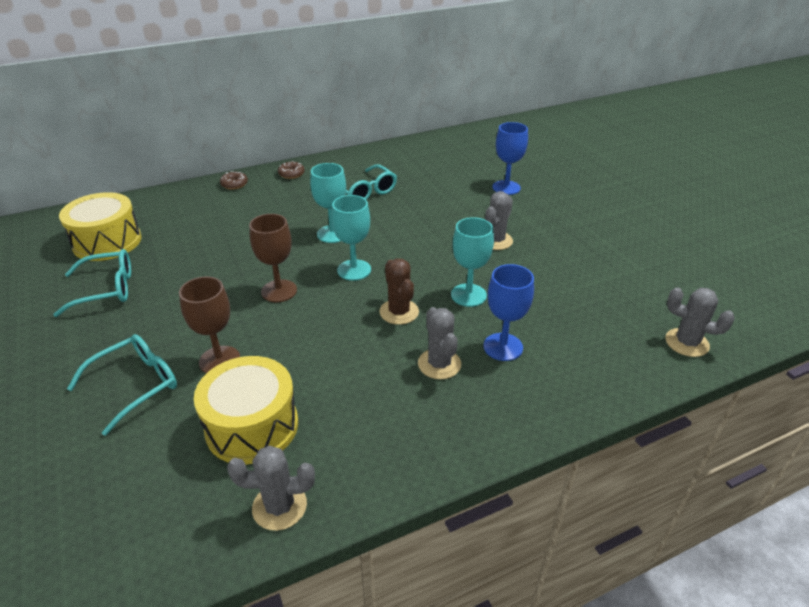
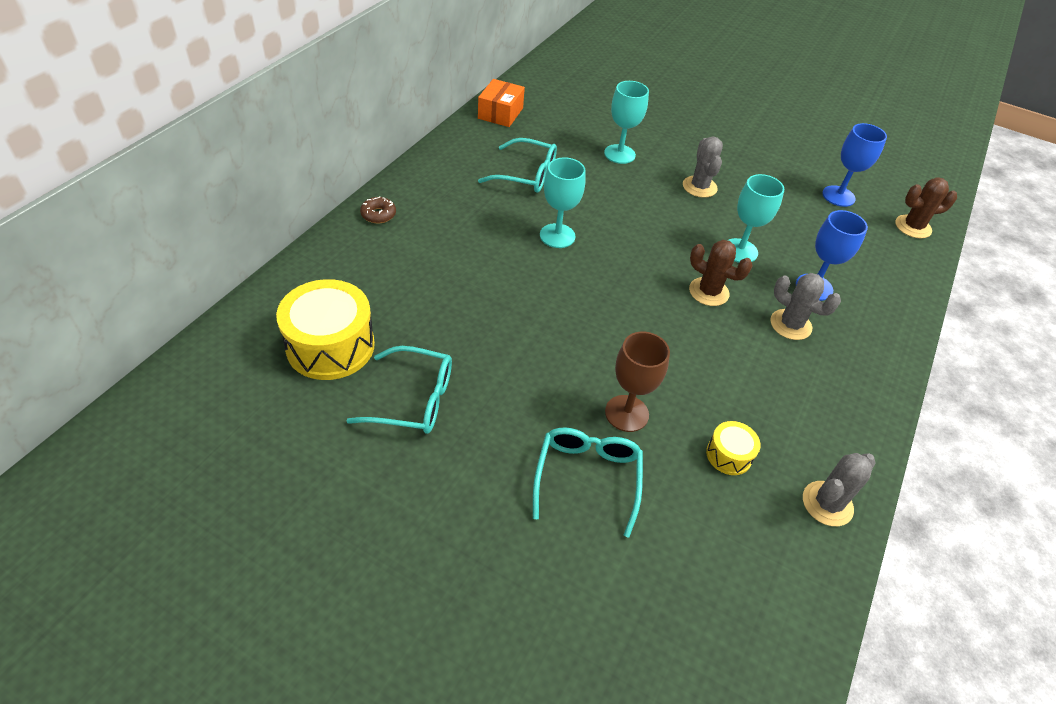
camera: 40 degrees left, 10 degrees up
(107, 289) = (414, 400): turquoise glasses -> turquoise glasses turned 60 degrees clockwise
(252, 426) = (729, 455): yellow drum -> yellow drum, size x0.49
(279, 291) = (587, 319): brown goblet -> none
(291, 174) = (425, 179): brown donut -> none
(354, 270) = (624, 267): turquoise goblet -> turquoise goblet (619, 154)
(398, 151) = (500, 113): none -> orange box
(506, 188) = (645, 125): blue goblet -> blue goblet (838, 196)
(686, 343) = (913, 227): grey cactus -> brown cactus

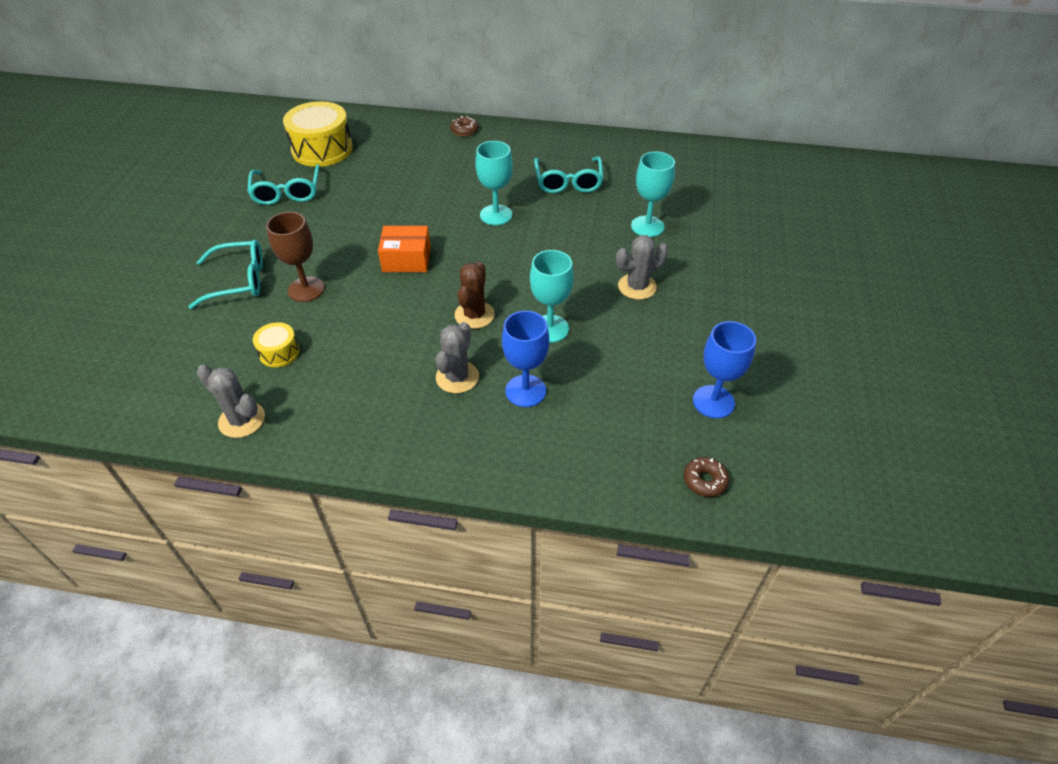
camera: 75 degrees right, 0 degrees up
(500, 113) = (648, 149): orange box -> orange box (406, 259)
(913, 227) = (705, 481): brown cactus -> brown donut

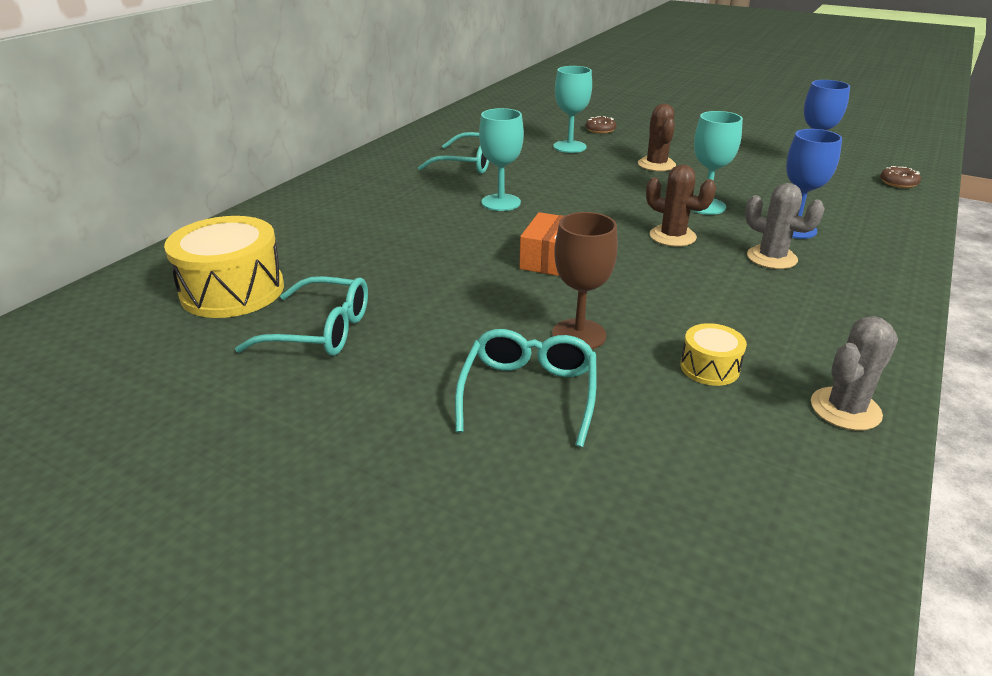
camera: 70 degrees left, 15 degrees down
(464, 130) = (308, 195): brown donut -> brown donut (600, 130)
(637, 287) = (656, 164): grey cactus -> brown cactus

